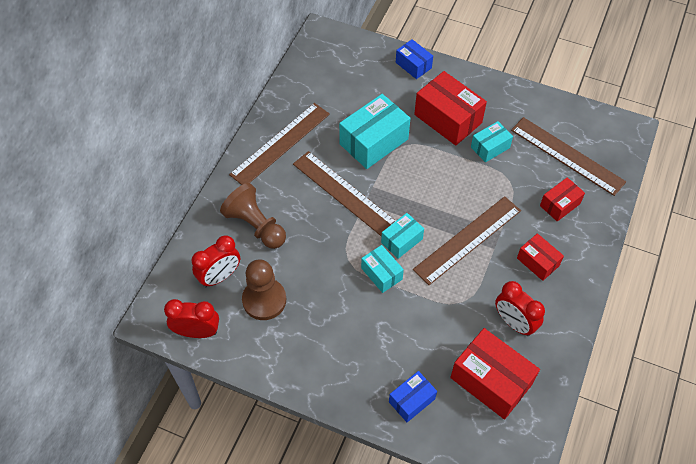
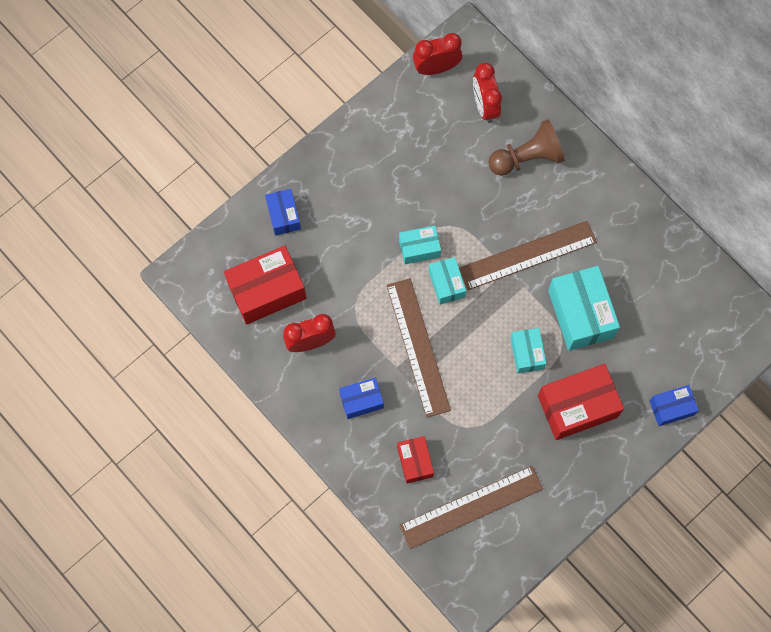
camera: 115 degrees right, 15 degrees up
(197, 332) = (436, 68): red clock -> red clock turned 135 degrees counterclockwise
(264, 300) = (441, 134): brown pawn -> none
(280, 144) = (619, 219): brown ruler -> none
(490, 147) = (519, 431): turquoise box -> turquoise box (527, 353)
(537, 262) = (361, 400): red box -> blue box

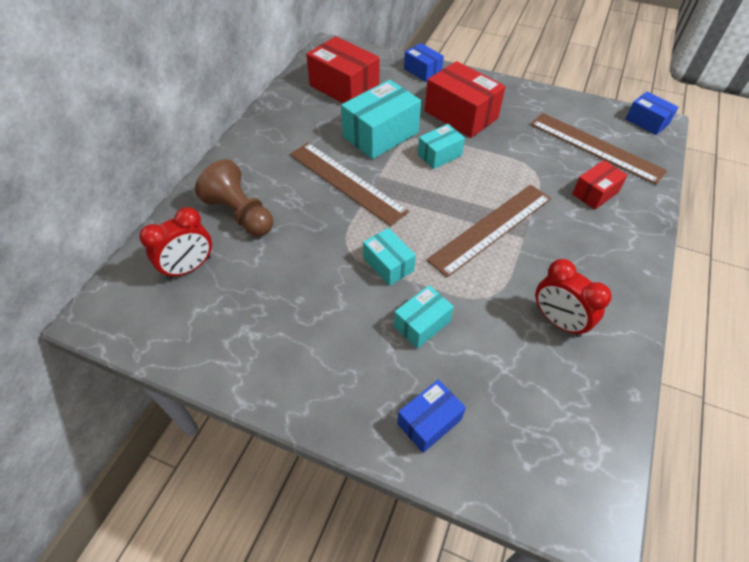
camera: 115 degrees left, 20 degrees down
(267, 291) = (536, 395): red box -> red box (344, 87)
(361, 400) = (578, 252): blue box -> blue box (646, 122)
(436, 68) = (149, 332): red clock -> none
(446, 284) = (412, 229): turquoise box -> turquoise box (422, 324)

